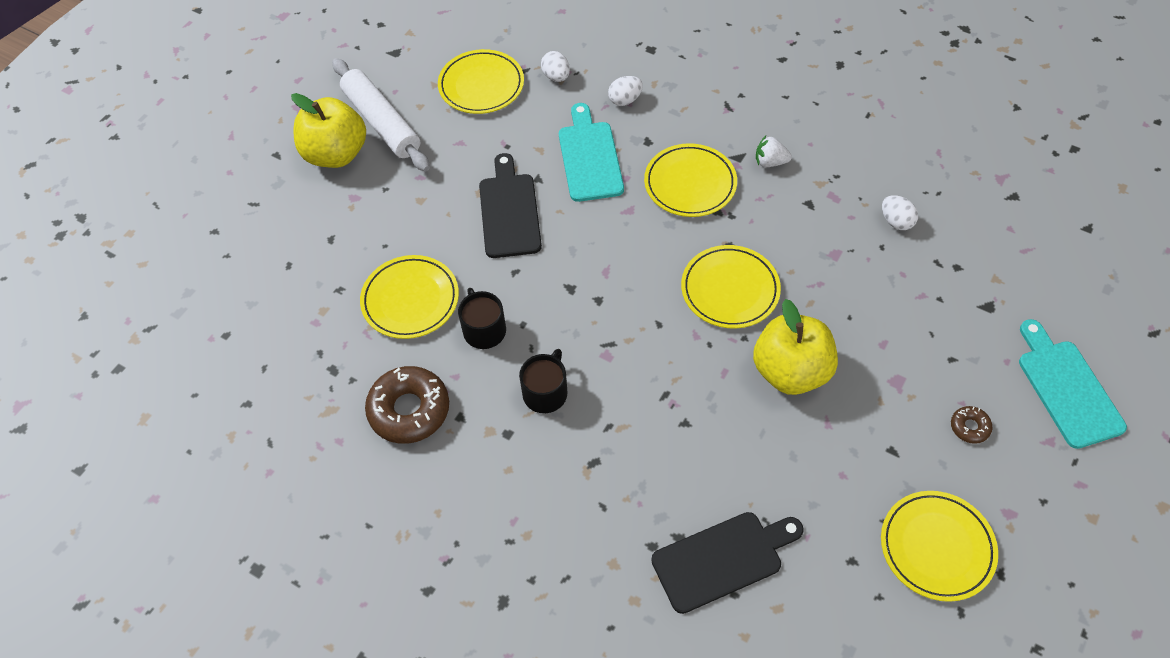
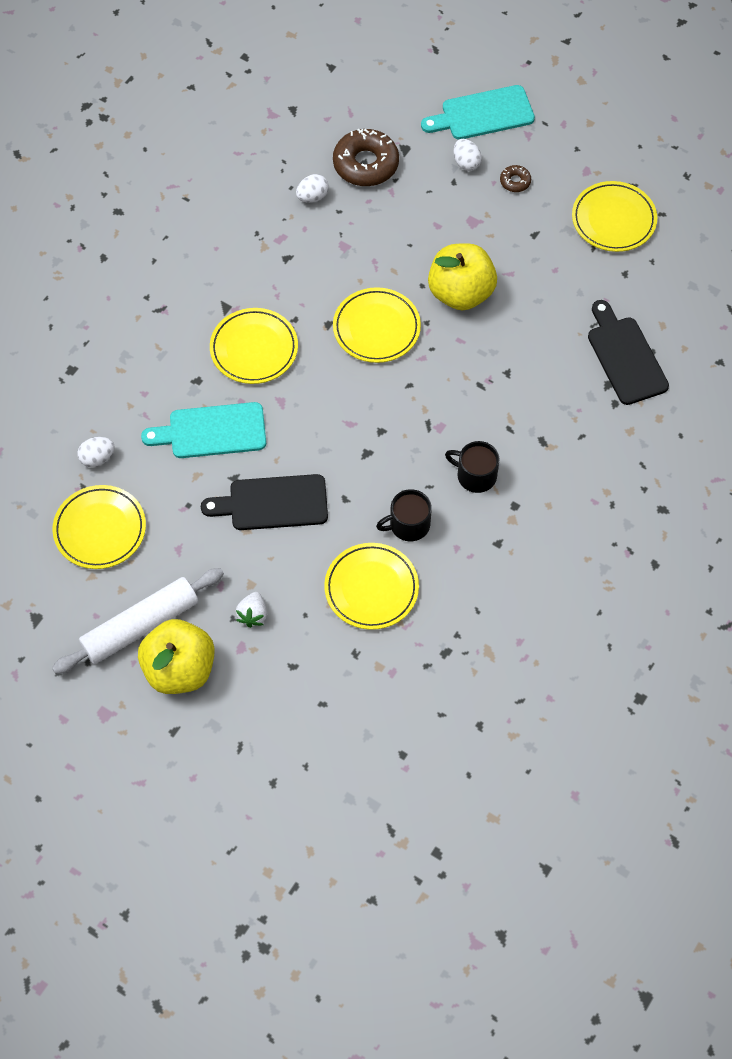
camera: 90 degrees left, 5 degrees up
(409, 410) = (490, 584): brown donut -> brown donut (366, 164)
(625, 100) = (139, 397): white egg -> white egg (466, 163)
(770, 162) = (234, 282): white strawberry -> white strawberry (253, 615)

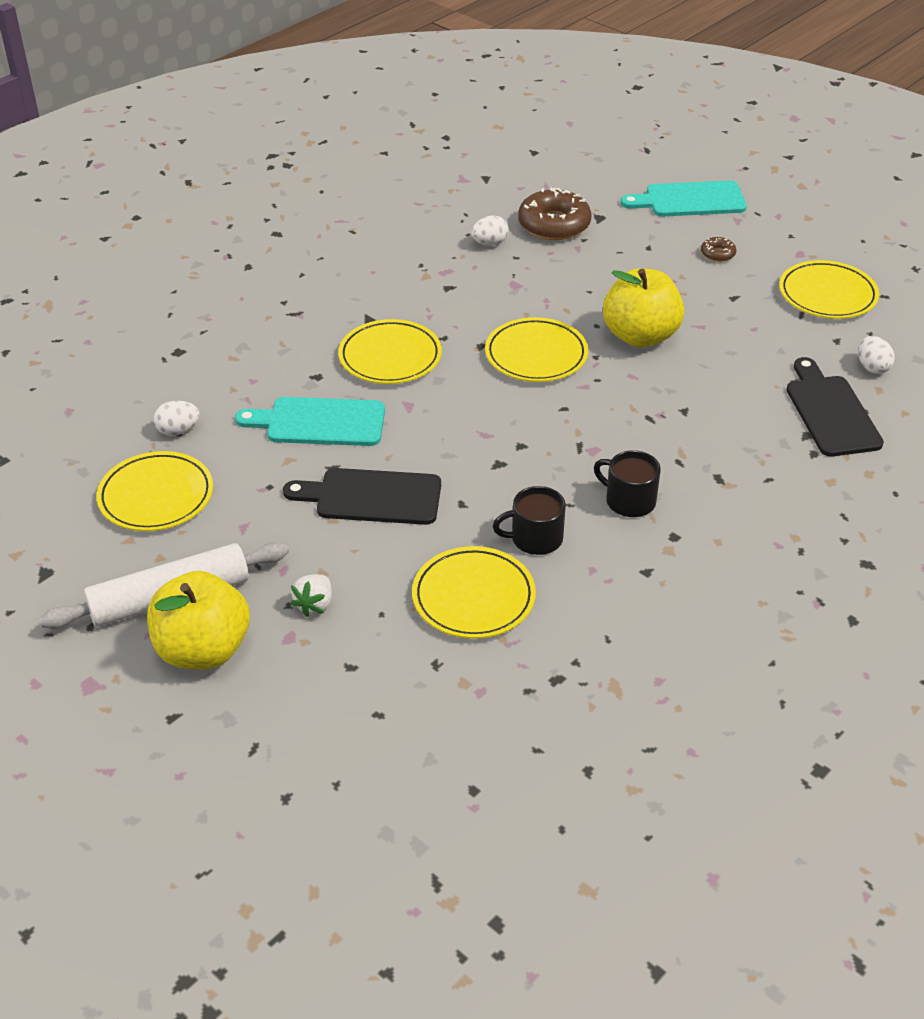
camera: 10 degrees right, 20 degrees down
(466, 163) = (665, 234): white egg -> white egg (872, 367)

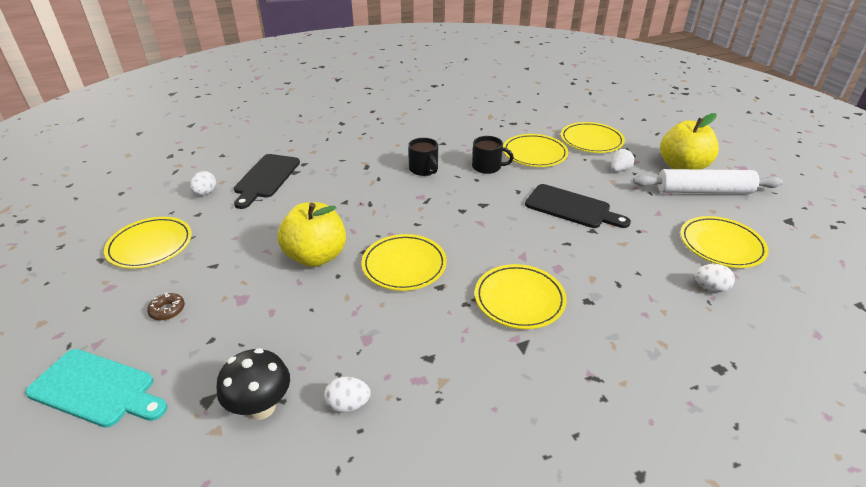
camera: 155 degrees left, 5 degrees down
(319, 422) = (594, 262): turquoise cutting board -> none
(382, 672) = (591, 141): none -> yellow plate
(554, 224) = (261, 407): brown donut -> black mushroom

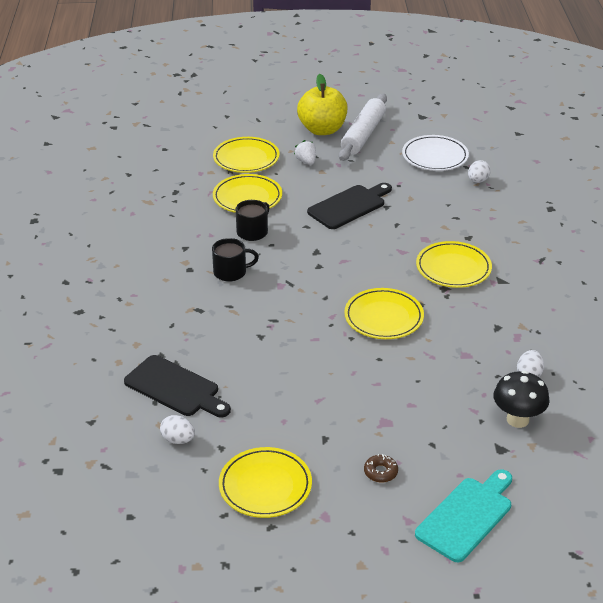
camera: 70 degrees left, 0 degrees up
(316, 256) = (344, 368): yellow apple -> none
(721, 245) = (435, 156): yellow plate -> white plate

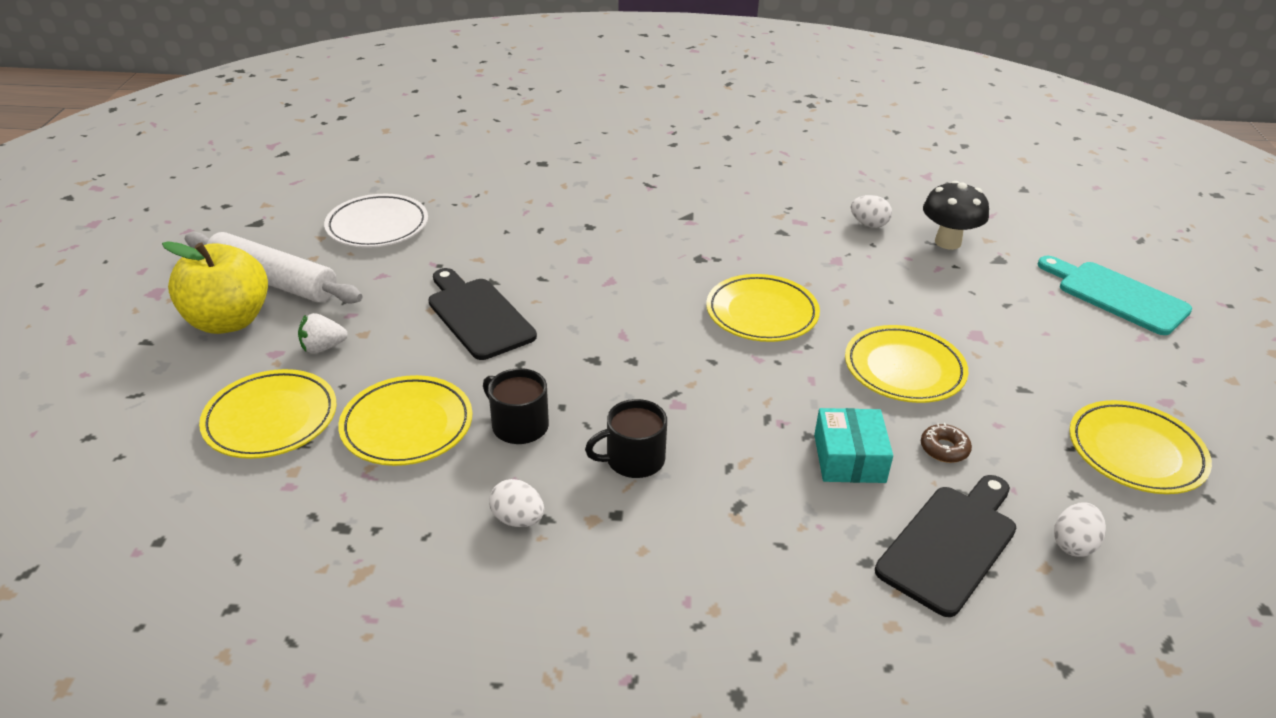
camera: 85 degrees left, 0 degrees up
(231, 272) = (633, 459): black mug -> black mug turned 105 degrees counterclockwise
(242, 352) = (849, 458): none -> turquoise box
(380, 472) = (1069, 348): brown donut -> brown donut (944, 449)
(453, 268) = (657, 246): yellow plate -> yellow plate (904, 369)
(477, 181) = (457, 202): white egg -> white egg (518, 519)

